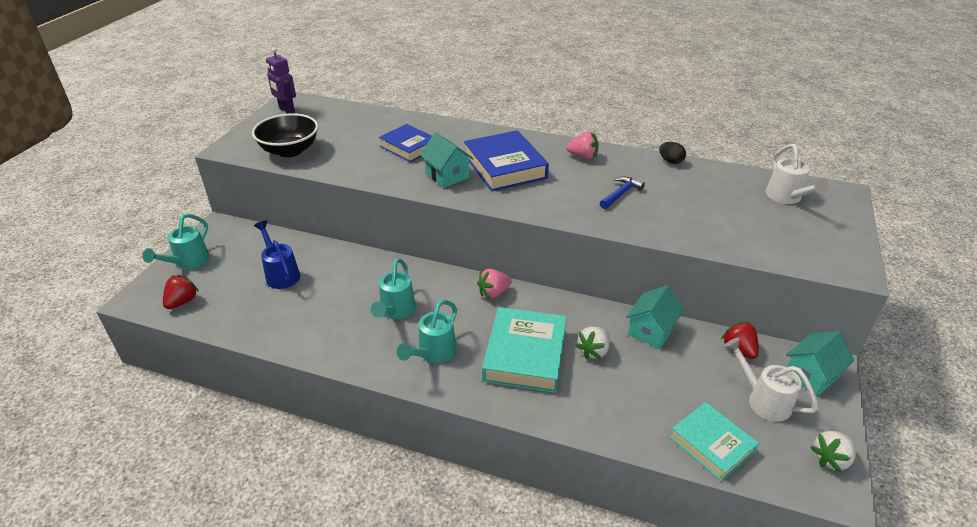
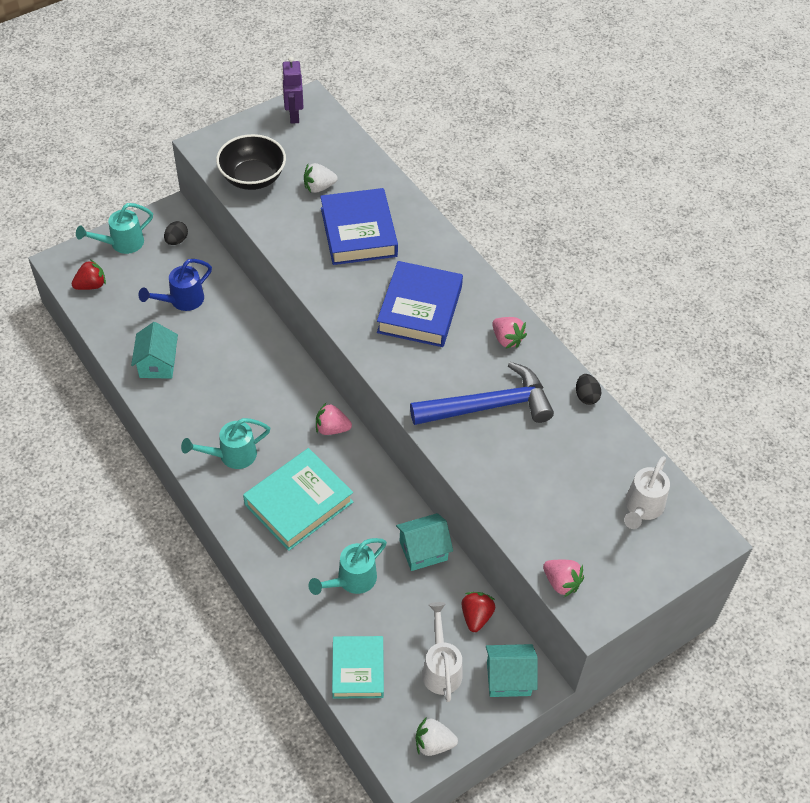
camera: 35 degrees right, 15 degrees up
(239, 240) = (176, 240): none -> black egg
(281, 274) = (182, 301): blue watering can -> blue watering can turned 135 degrees counterclockwise
(396, 311) = (238, 396): turquoise watering can -> turquoise watering can (351, 580)
(408, 147) = (358, 232): blue book -> blue book, size x1.52
(447, 175) = (358, 290): turquoise house -> turquoise house (157, 364)
(593, 351) = (355, 536): white strawberry -> white strawberry (319, 187)
(620, 194) = (488, 406): blue hammer -> blue hammer, size x2.14
(808, 263) = (561, 582): none -> pink strawberry

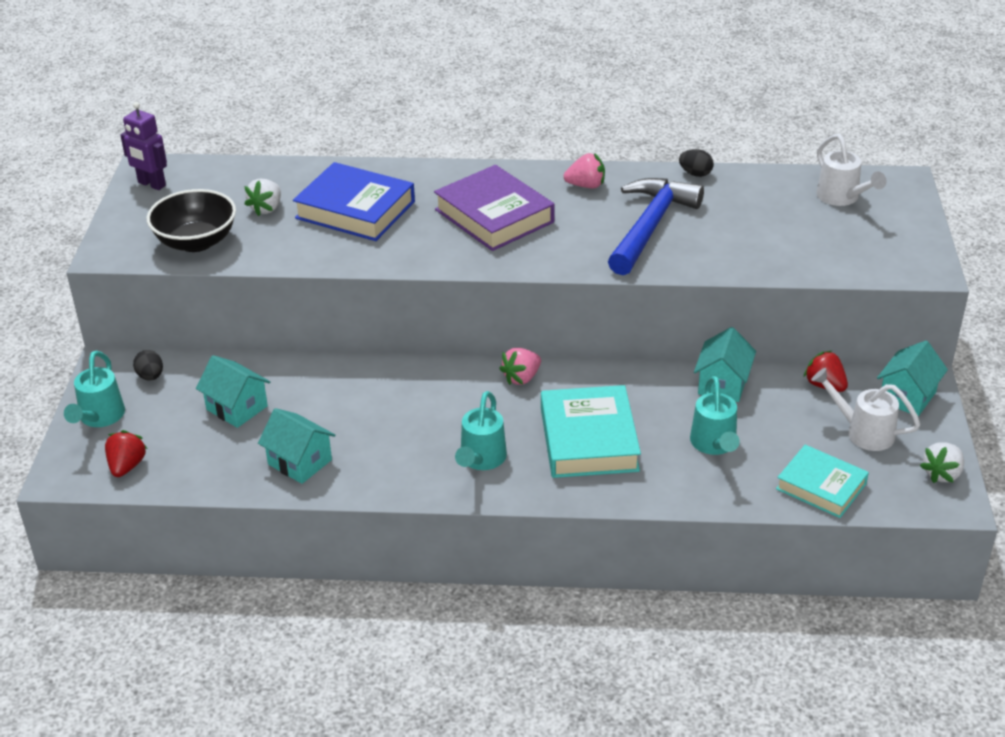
camera: 50 degrees left, 15 degrees down
(182, 301) = (237, 408): blue watering can -> turquoise house
(419, 309) = (494, 216): blue book -> purple book
(561, 582) = (881, 271): pink strawberry -> none

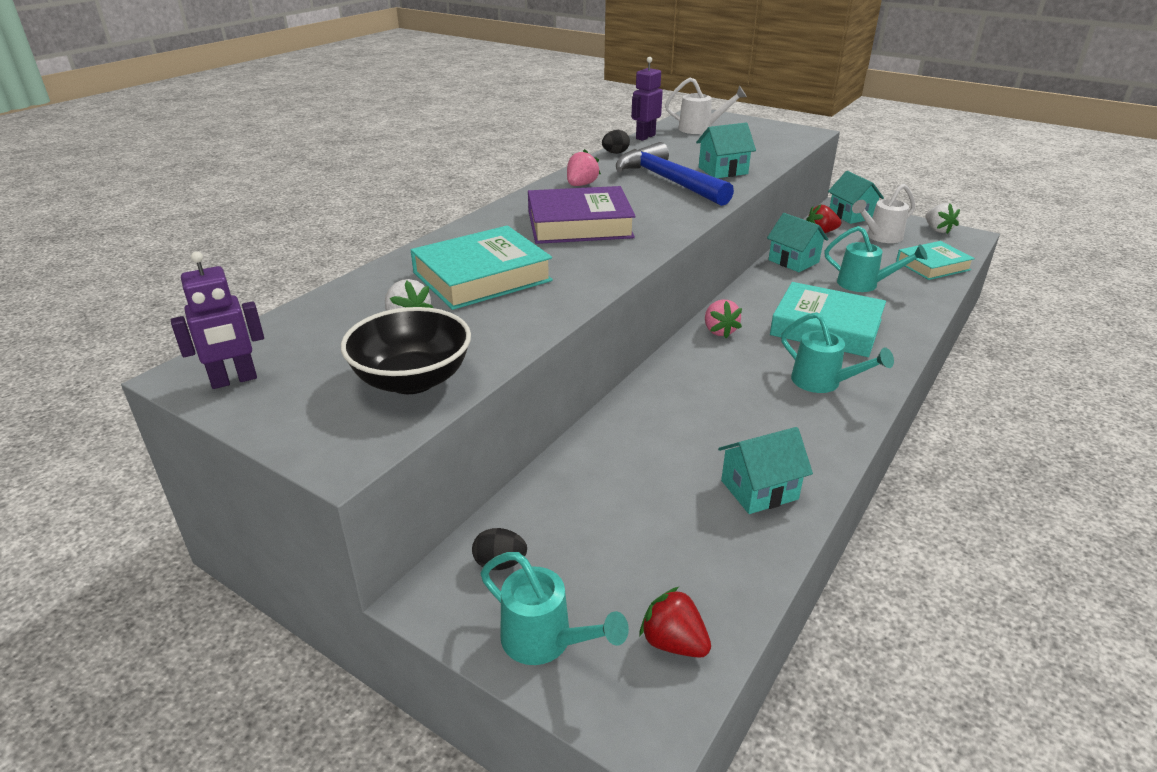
camera: 60 degrees left, 5 degrees down
(237, 408) = (627, 508): turquoise house -> turquoise house (723, 170)
(355, 210) = (482, 277): blue book -> turquoise book
(769, 174) = (645, 137): none -> purple robot

